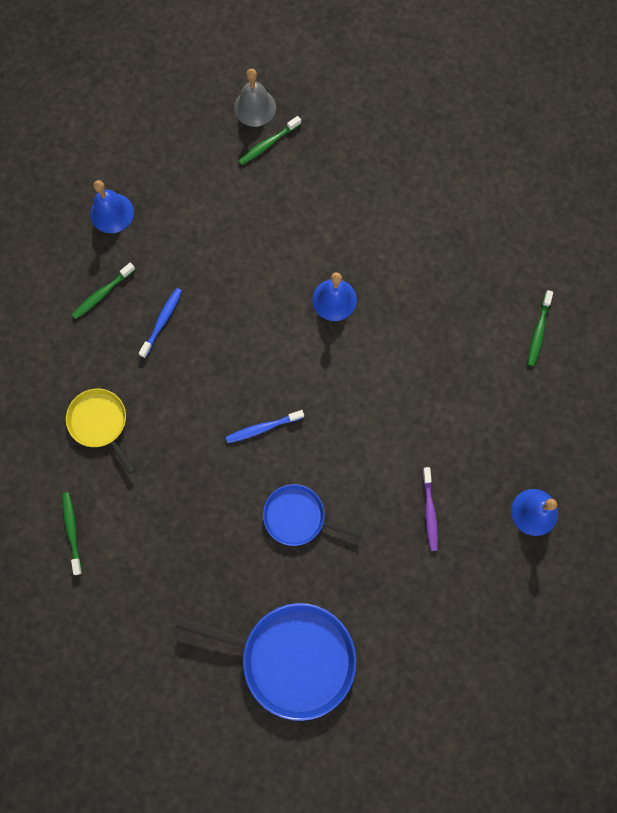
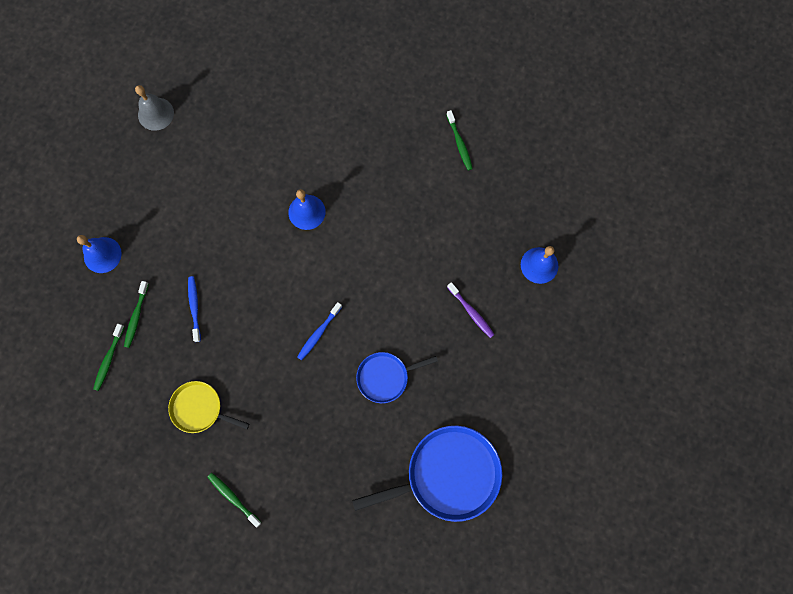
camera: 35 degrees left, 0 degrees up
(268, 144) = (184, 133): green toothbrush -> green toothbrush (109, 359)

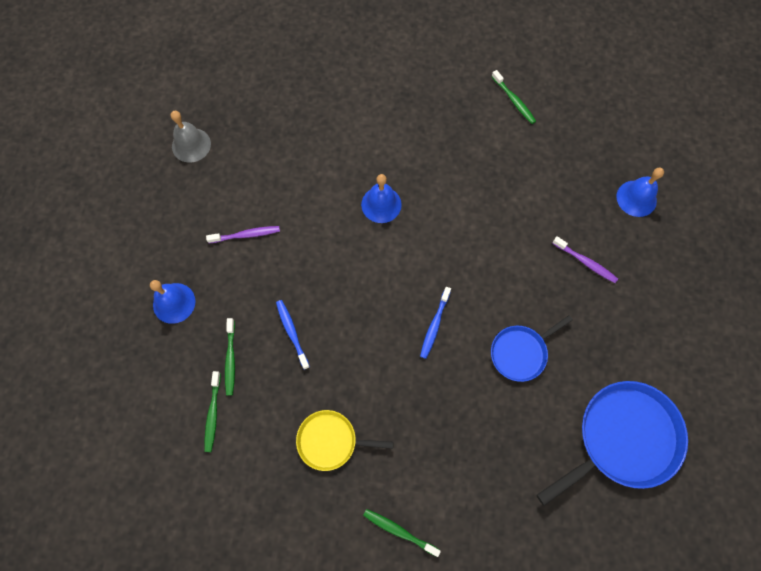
camera: 15 degrees left, 5 degrees down
(180, 209) = (246, 235): none -> purple toothbrush

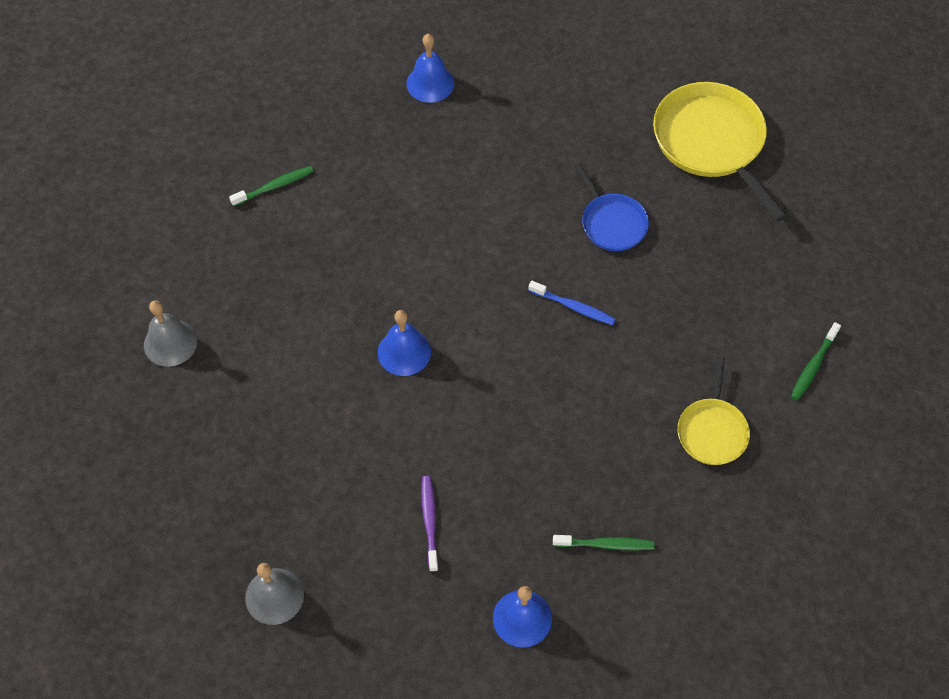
camera: 85 degrees left, 10 degrees down
(213, 414) = (677, 567): green toothbrush -> none
(292, 333) = (574, 468): blue toothbrush -> none
(374, 56) = (170, 343): none -> grey bell
(585, 262) = (506, 144): purple toothbrush -> none
(623, 438) = (711, 142): blue pan -> yellow pan

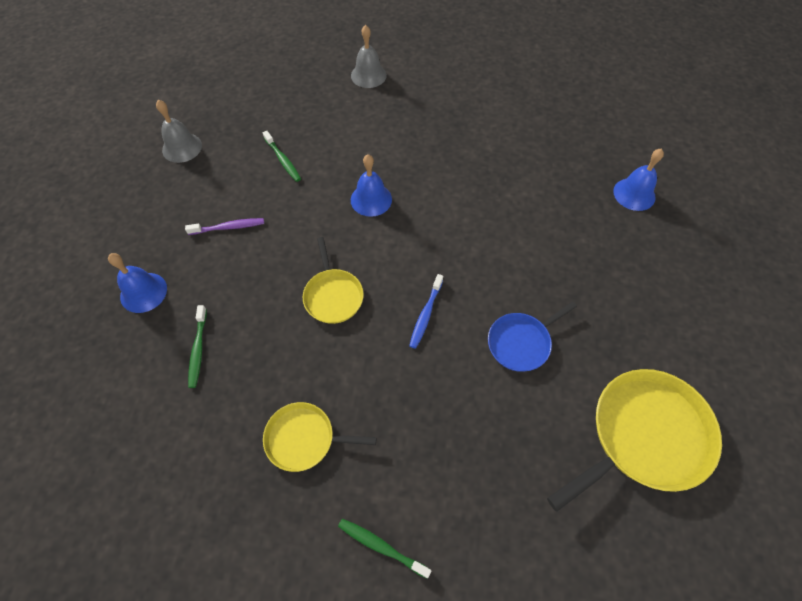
camera: 85 degrees right, 0 degrees up
(274, 186) = (505, 110): green toothbrush -> green toothbrush (283, 160)
(543, 399) = (333, 296): none -> yellow pan

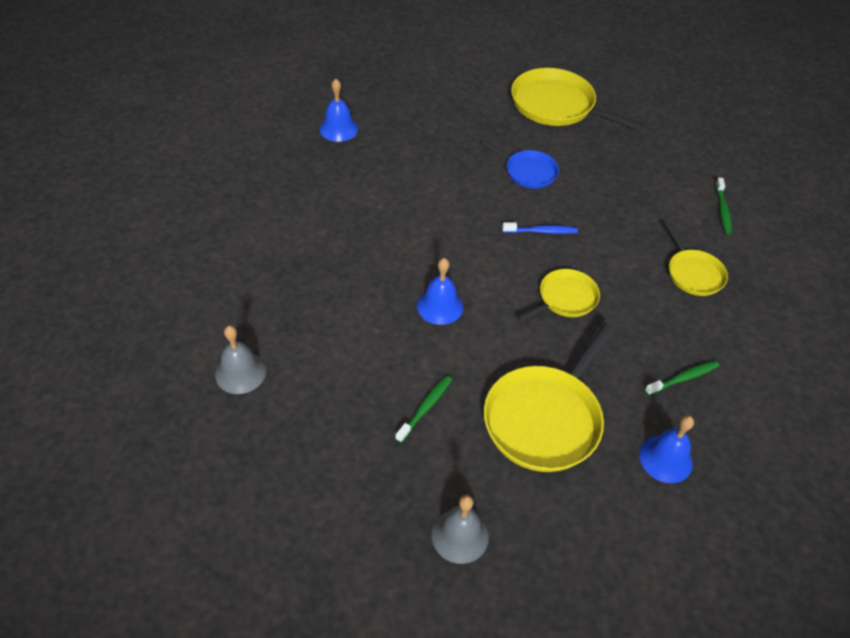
camera: 115 degrees left, 10 degrees down
(228, 227) = (545, 419): purple toothbrush -> yellow pan

